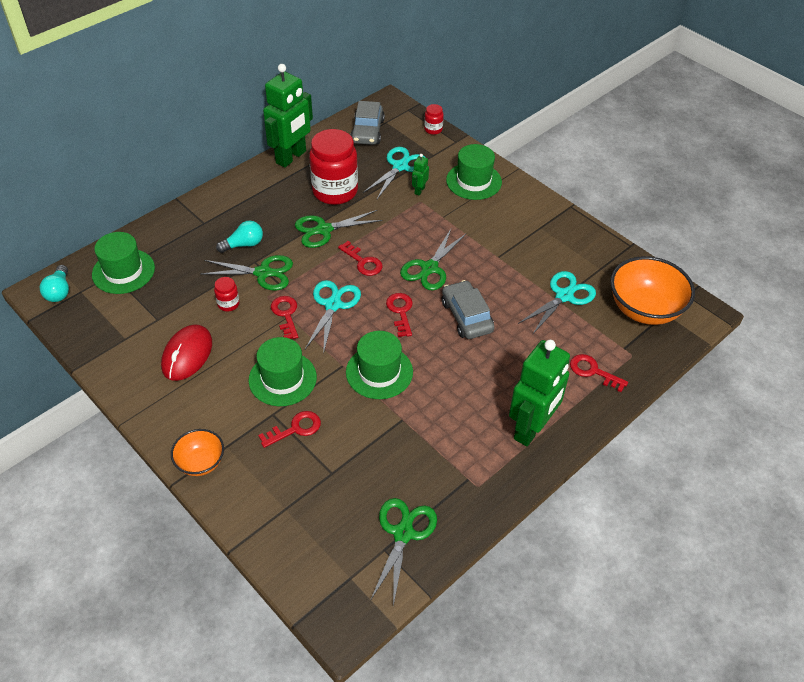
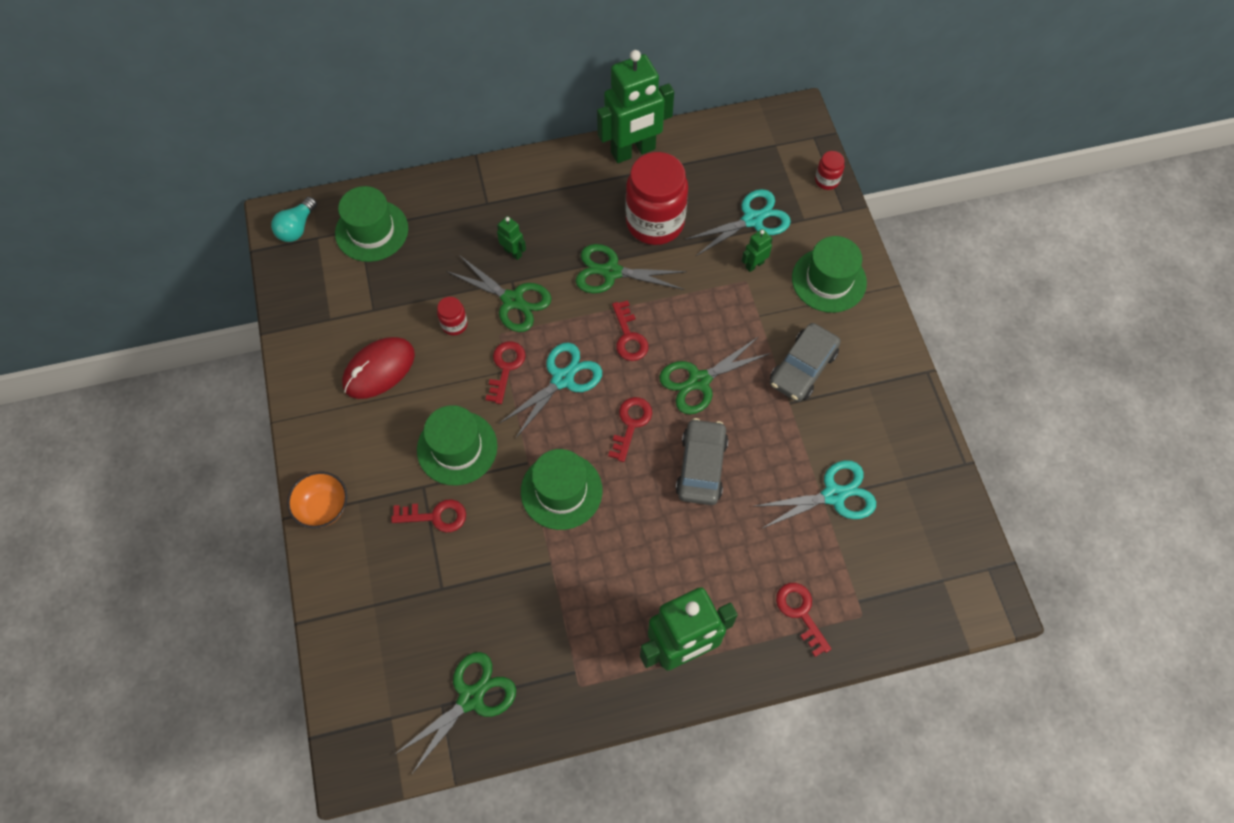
camera: 30 degrees right, 15 degrees up
(244, 244) = (513, 252): turquoise light bulb -> green robot
(367, 131) = (744, 150): grey car -> grey car (803, 368)
(644, 309) = (920, 561): orange bowl -> none

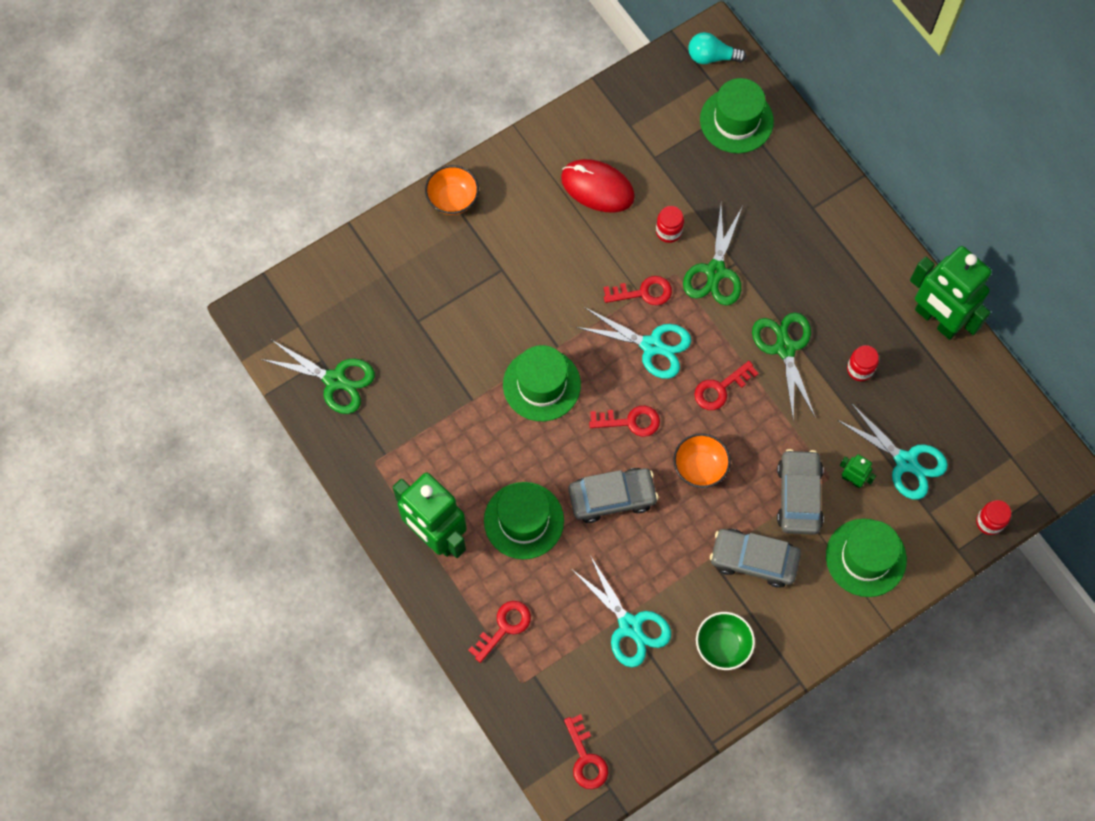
camera: 70 degrees right, 5 degrees up
(435, 516) = (478, 290): red key -> red key (585, 758)
(457, 448) = (548, 282): green hat -> green hat (523, 520)
(513, 252) = (767, 252): green robot -> none
(655, 222) = (860, 369): red jar -> red jar, size x0.43
(699, 381) = (700, 467): green scissors -> orange bowl
(755, 311) = (798, 496): none -> grey car
(876, 422) = (723, 645): none -> green bowl

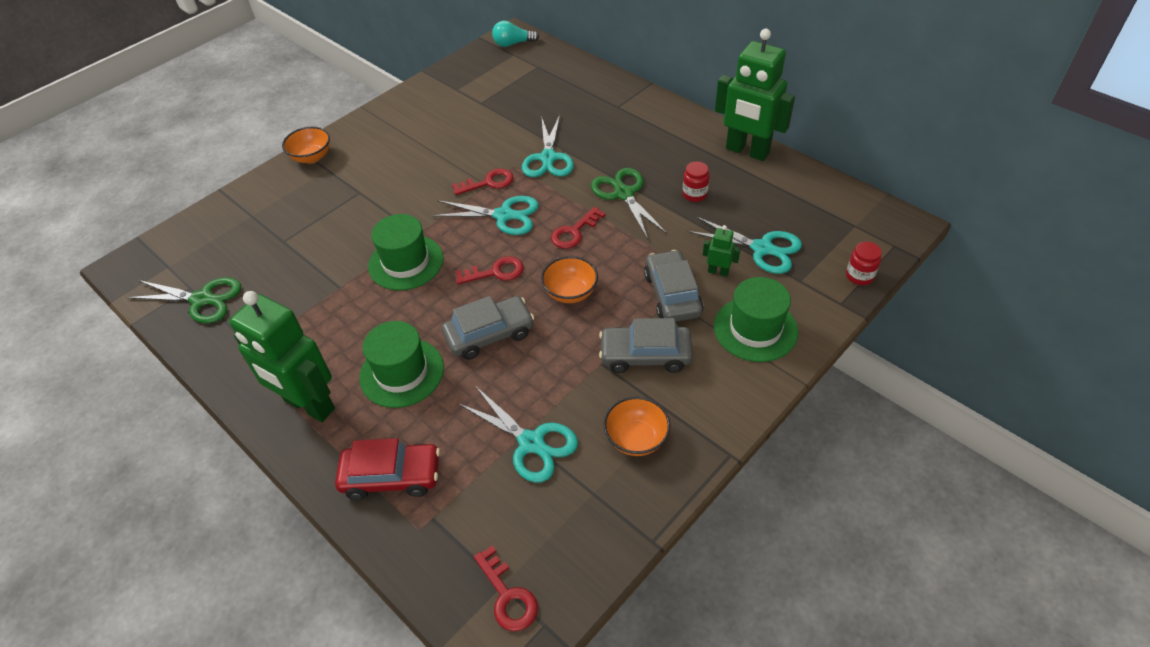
camera: 10 degrees left, 20 degrees down
(504, 627) = (392, 476): red key -> red car
(597, 187) = (436, 128): red mouse -> none
(668, 231) = (502, 142): red jar -> none
(715, 272) = (548, 158): green scissors -> turquoise scissors
(723, 645) = (636, 438): green bowl -> orange bowl
(736, 120) = (541, 72): green hat -> none

